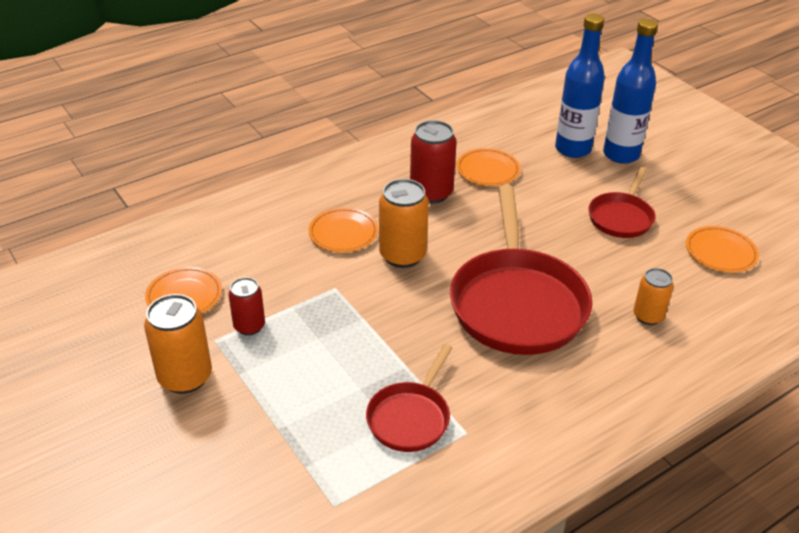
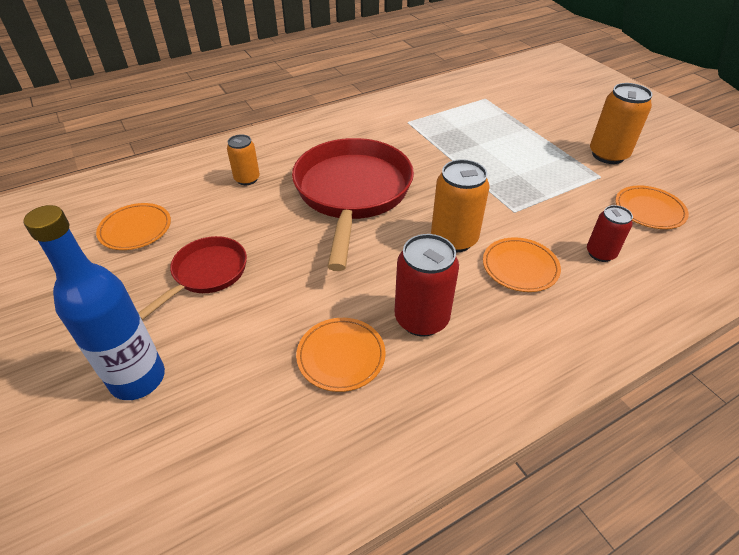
camera: 175 degrees left, 5 degrees up
(249, 326) = (577, 184): red can -> red can (600, 253)
(410, 417) = (443, 129): red pan -> none
(573, 149) = (202, 395): blue bottle -> none

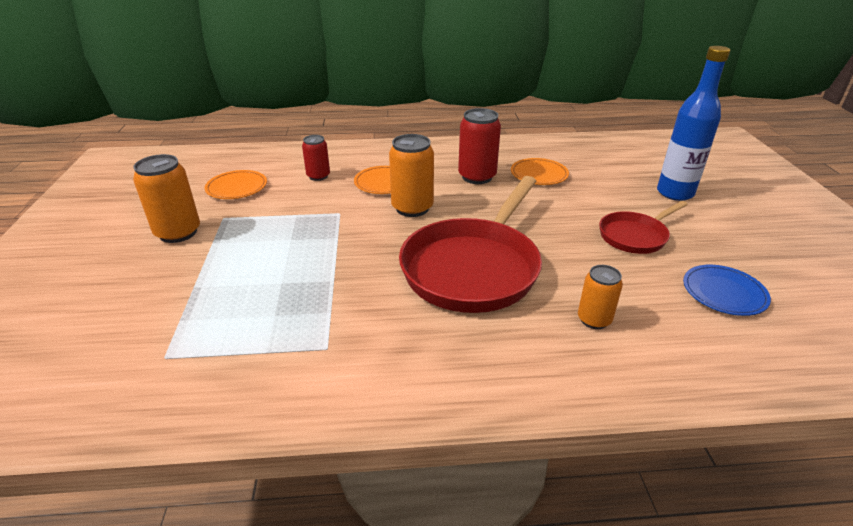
camera: 155 degrees left, 10 degrees down
(135, 229) = (724, 293): orange plate -> blue plate

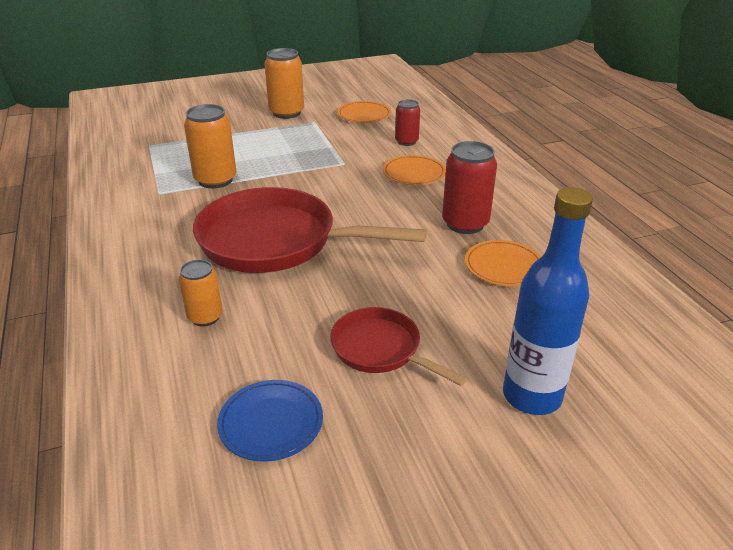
camera: 75 degrees right, 0 degrees up
(412, 208) = (371, 196): orange can -> orange can (215, 180)

